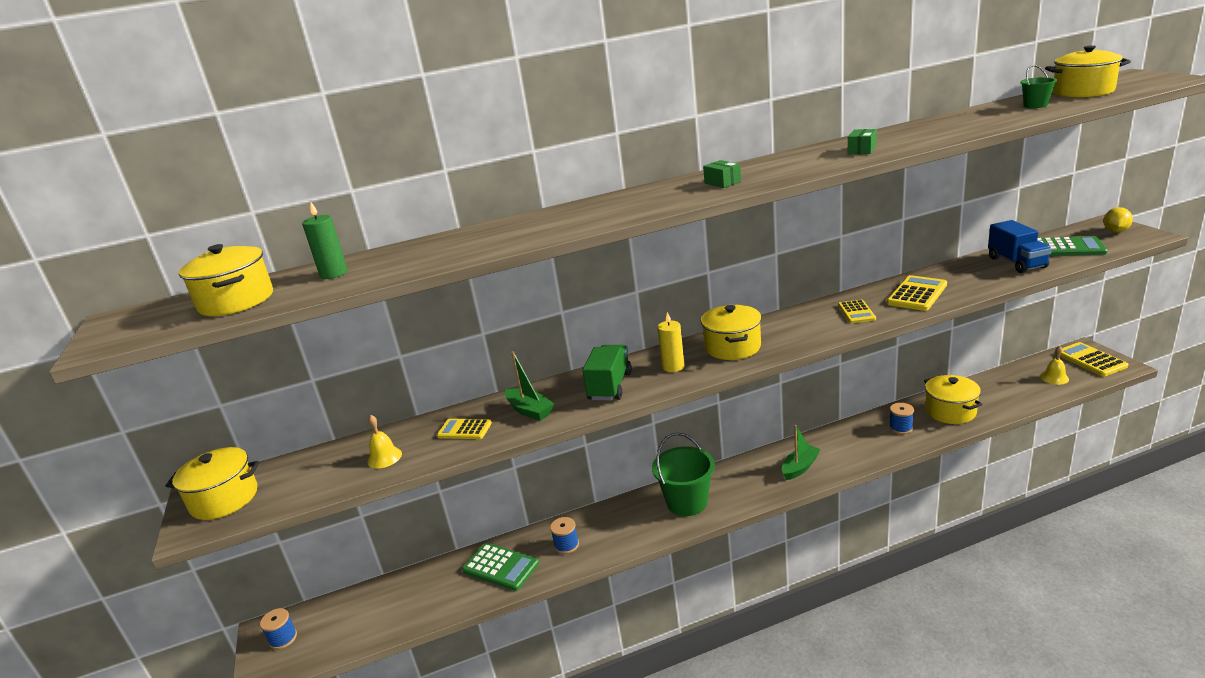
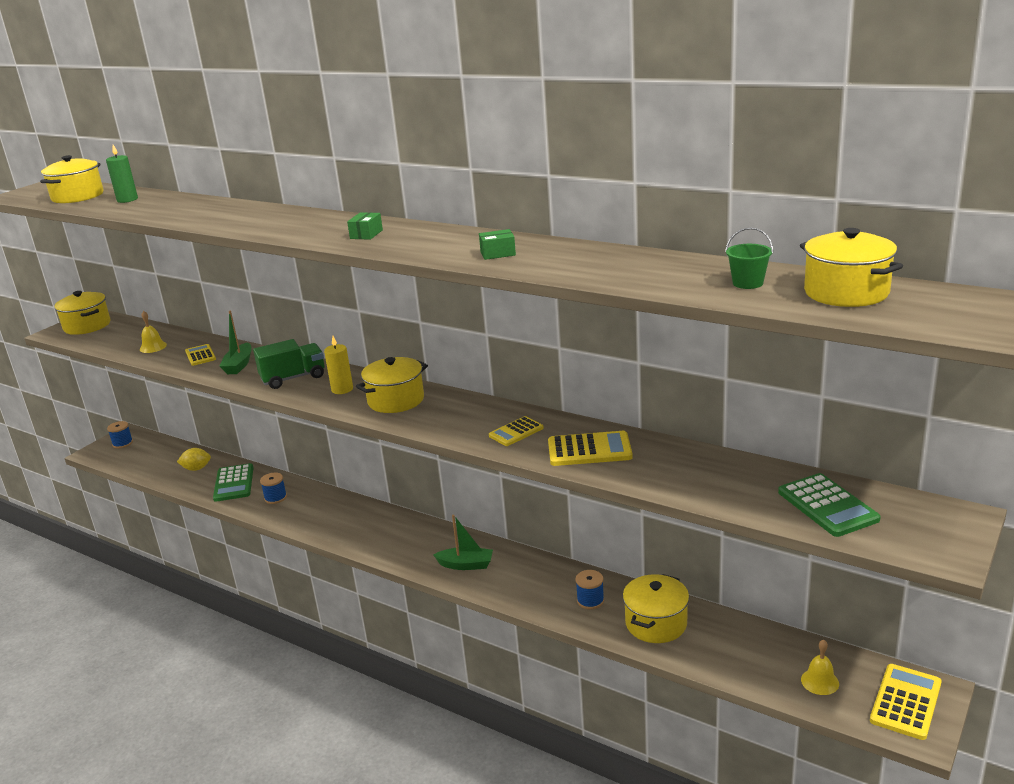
camera: 50 degrees right, 0 degrees up
(687, 502) = (367, 527): green bucket -> none
(1017, 263) = (740, 484): blue truck -> none
(1115, 231) = (935, 528): yellow lemon -> yellow lemon (196, 469)

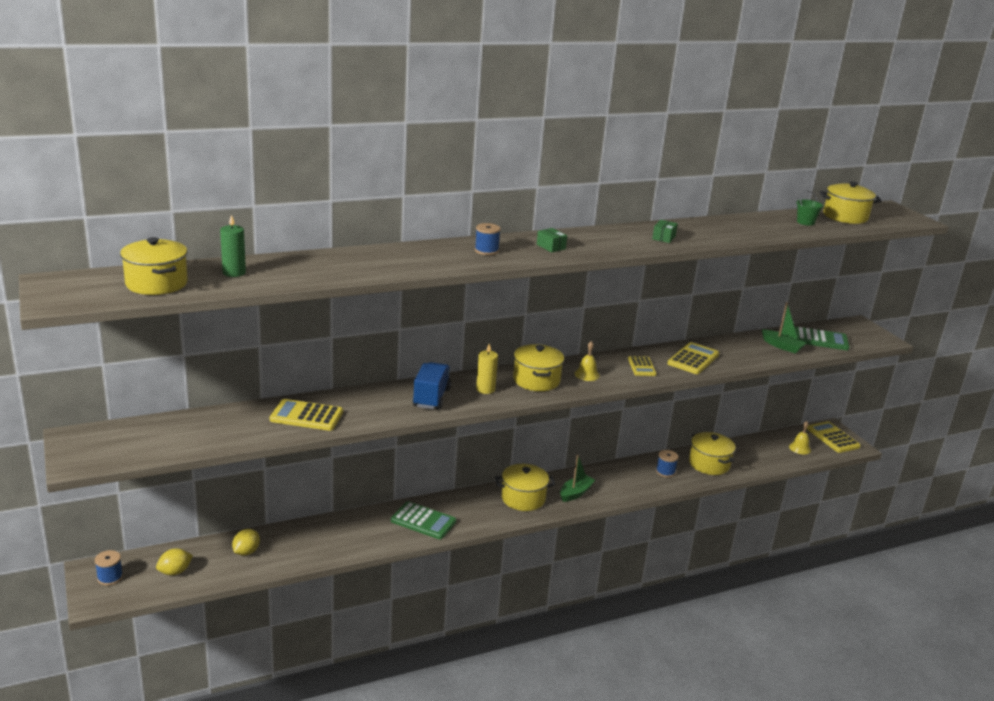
camera: 60 degrees left, 0 degrees up
(87, 326) = (98, 444): yellow pot -> yellow pot (523, 498)
(148, 458) = (175, 572): none -> yellow lemon
(153, 347) = (238, 429): yellow bell -> yellow bell (587, 374)
(200, 355) = (306, 416): yellow calculator -> yellow calculator, size x1.57
(233, 483) = (308, 542): green calculator -> green calculator (423, 521)
(239, 365) = (362, 408): green boat -> green boat (782, 346)
(275, 498) = (367, 531): blue spool -> blue spool (486, 251)
(293, 378) = (431, 398): green truck -> blue truck

